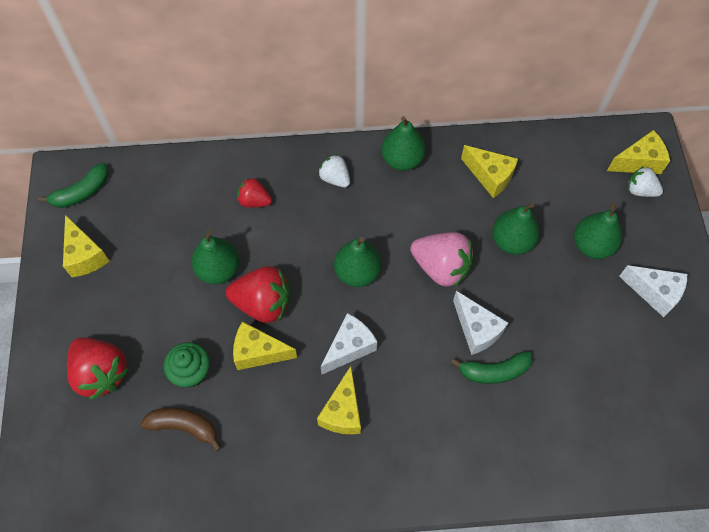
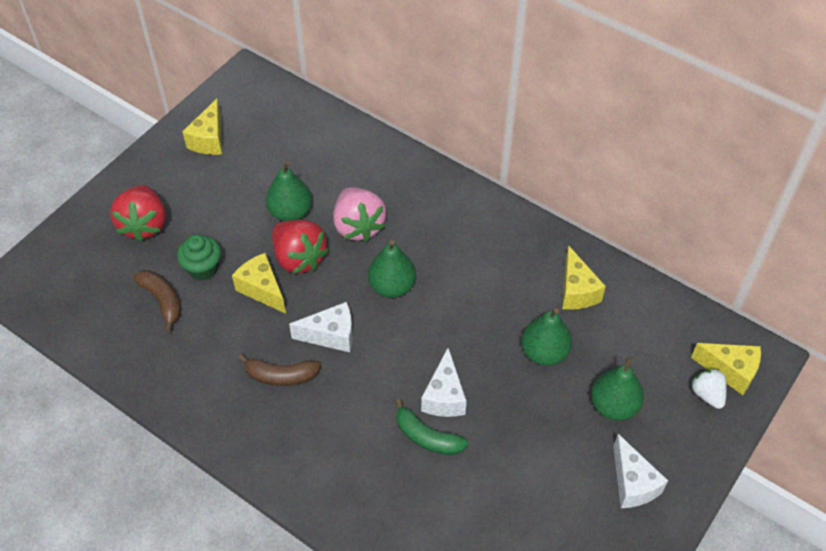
camera: 40 degrees right, 10 degrees down
(81, 192) = (248, 95): green banana -> none
(254, 201) = (365, 182): red strawberry -> none
(335, 178) = (444, 207): white strawberry -> none
(343, 411) = (281, 376): yellow cheese -> brown banana
(402, 159) = (513, 229): green pear -> none
(441, 267) = (463, 330): pink strawberry -> pink strawberry (358, 226)

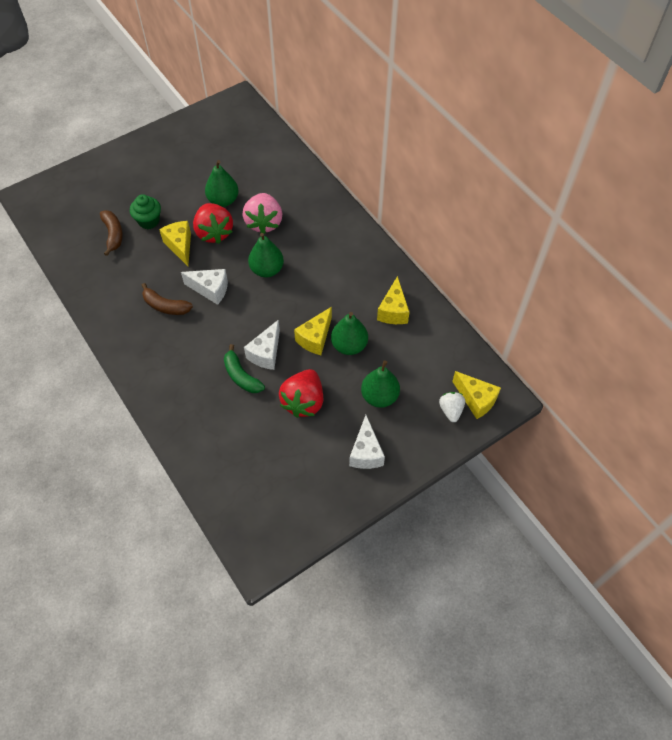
camera: 20 degrees right, 5 degrees up
(144, 225) = (125, 181): red strawberry -> red strawberry (303, 401)
(209, 140) = (193, 137): yellow cheese -> yellow cheese (315, 338)

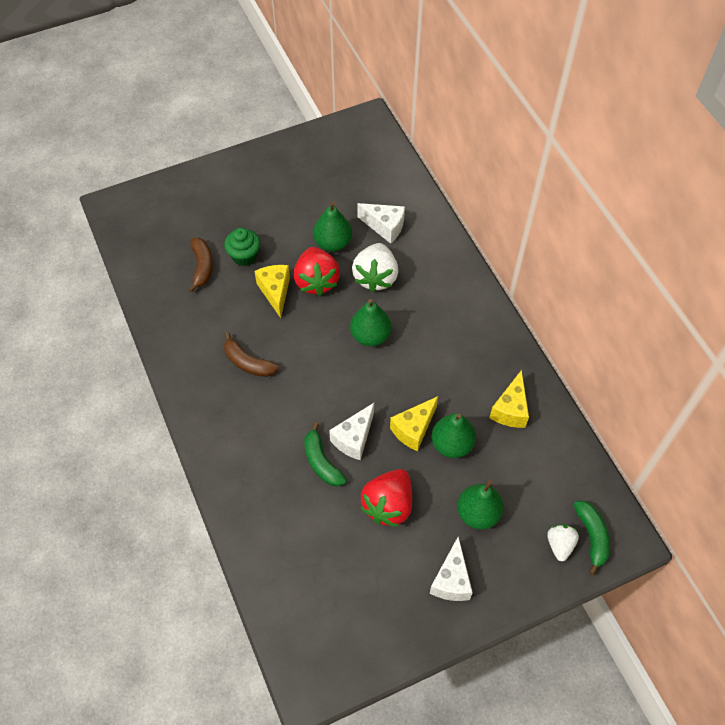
camera: 10 degrees right, 0 degrees up
(210, 290) = (302, 351): white cheese -> white cheese (385, 227)
(264, 223) = (375, 277): pink strawberry -> white strawberry
(476, 400) = (592, 537): yellow cheese -> green banana

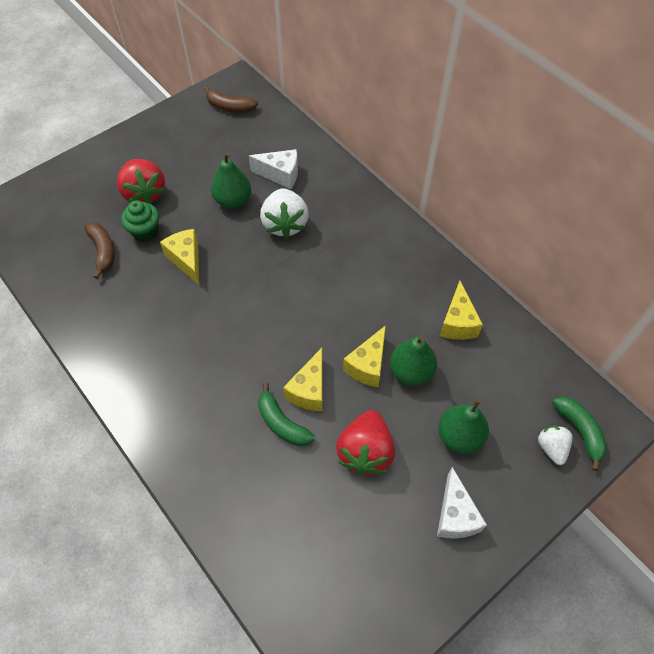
camera: 15 degrees left, 0 degrees up
(248, 363) = (176, 338): brown banana -> brown banana (230, 107)
(316, 281) = (226, 240): red strawberry -> red strawberry (144, 193)
(354, 438) = (309, 390): white cheese -> yellow cheese
(370, 336) = (296, 282): green pear -> none

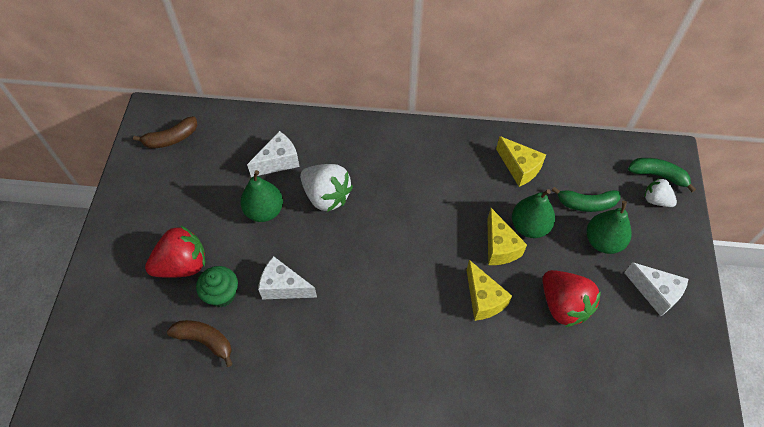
camera: 45 degrees left, 0 degrees up
(144, 193) = (182, 265): red strawberry -> red strawberry turned 45 degrees counterclockwise
(187, 260) = (284, 287): yellow cheese -> white cheese
(282, 423) = (492, 339): green banana -> green banana (586, 204)

